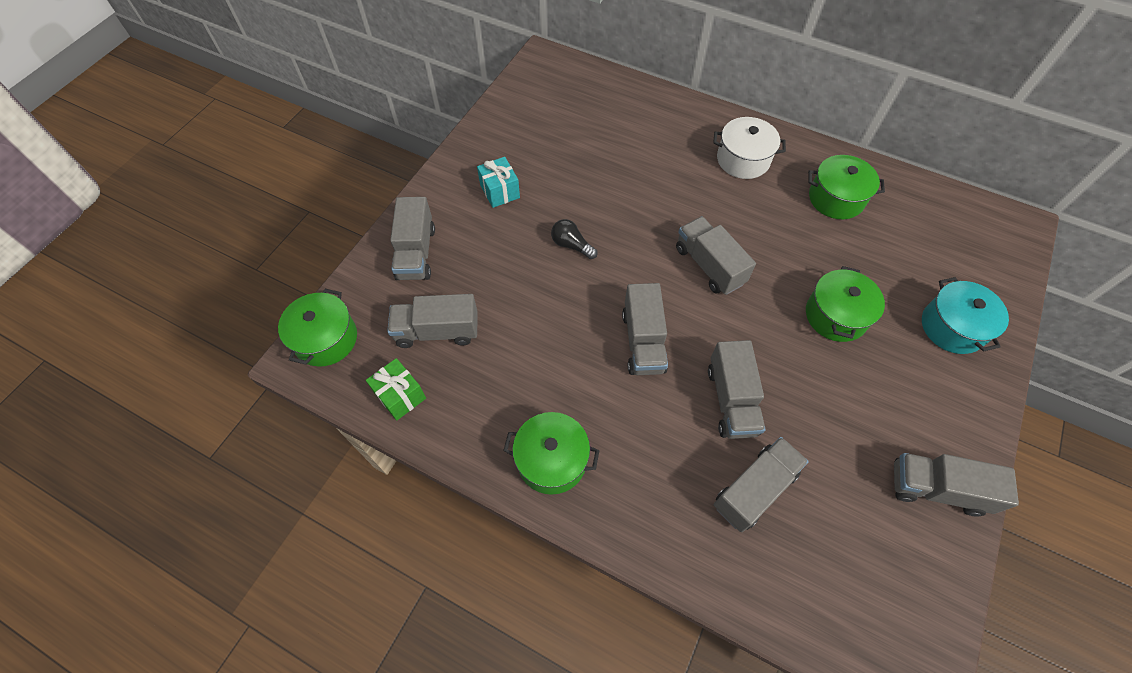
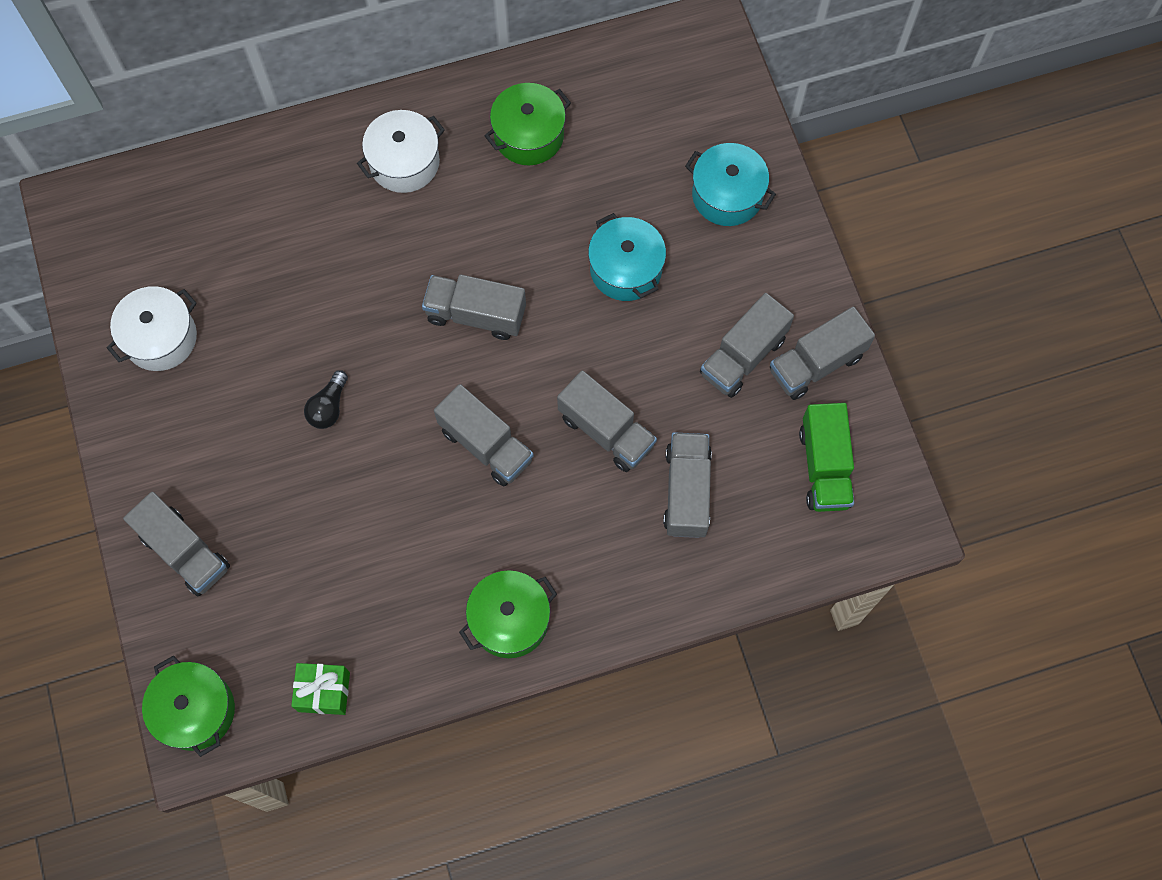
camera: 45 degrees left, 10 degrees up
(437, 331) = (292, 606): grey truck -> grey truck (743, 356)
(500, 191) = (196, 411): turquoise gift -> none
(521, 144) = (160, 338): none -> white pot
(571, 245) = (329, 407): black light bulb -> black light bulb turned 60 degrees counterclockwise
(836, 315) = (626, 269): green pot -> turquoise pot
(882, 569) = (824, 467): none -> green truck

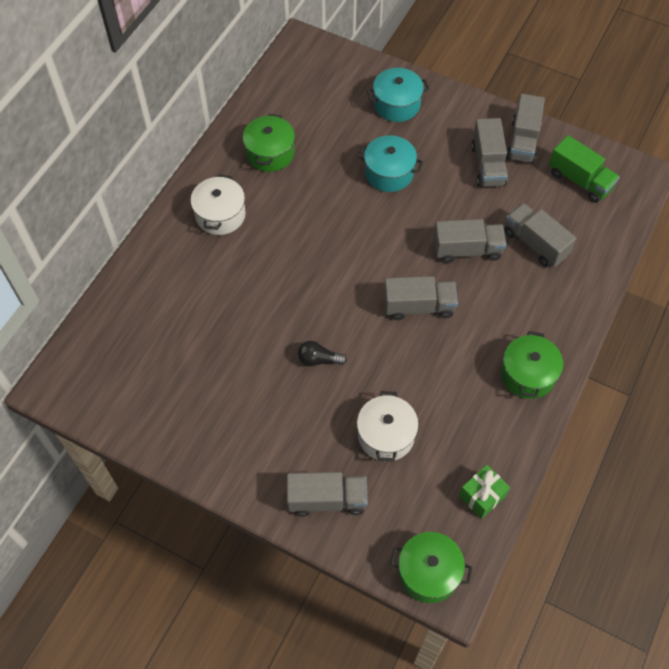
camera: 45 degrees left, 10 degrees down
(160, 338) = (185, 407): white pot -> white pot (386, 435)
(329, 407) = (318, 360): black light bulb -> black light bulb turned 120 degrees clockwise
(476, 314) = (341, 253): grey truck -> none

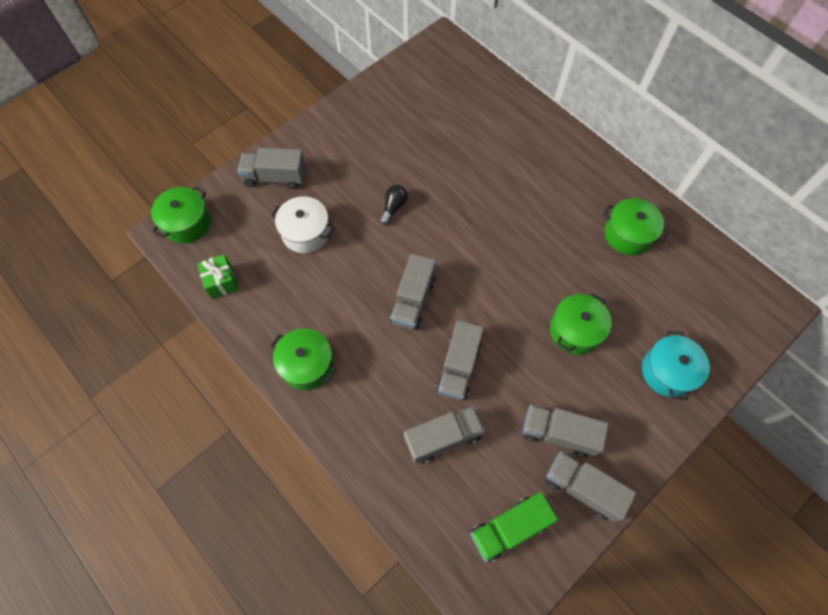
camera: 110 degrees right, 5 degrees up
(220, 215) = (566, 177): white pot -> none
(327, 500) = (275, 177): grey truck -> grey truck turned 75 degrees clockwise
(389, 173) = (575, 330): turquoise pot -> green pot

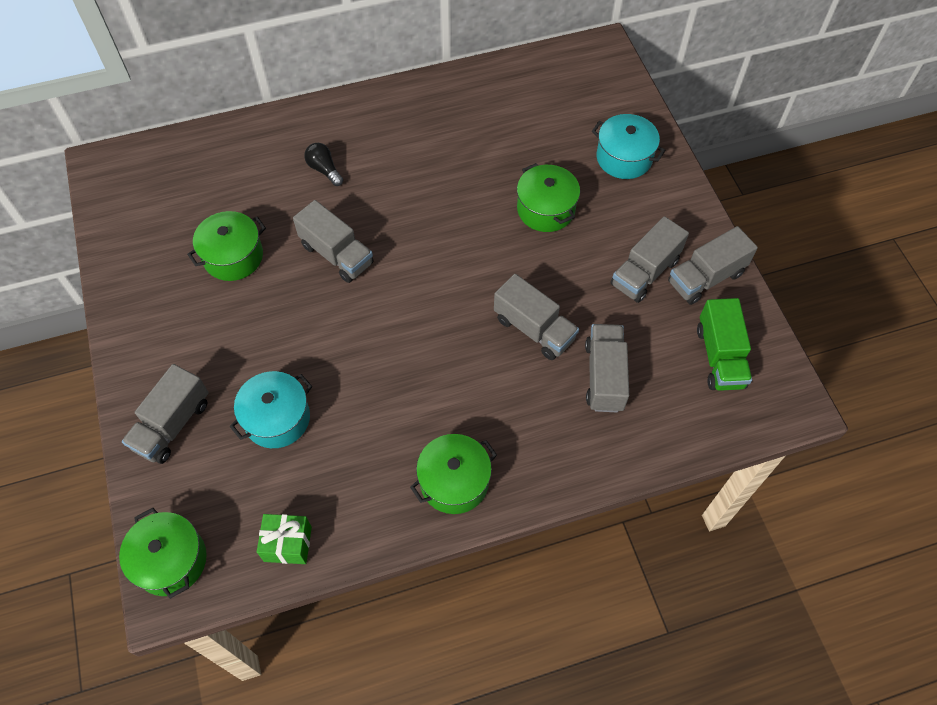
camera: 65 degrees left, 5 degrees down
(306, 232) = (277, 418): white pot -> turquoise pot
(393, 207) = (302, 310): black light bulb -> black light bulb (324, 170)
(413, 300) = (433, 339): grey truck -> grey truck (337, 254)
(628, 234) = (466, 117): green pot -> green pot (233, 256)

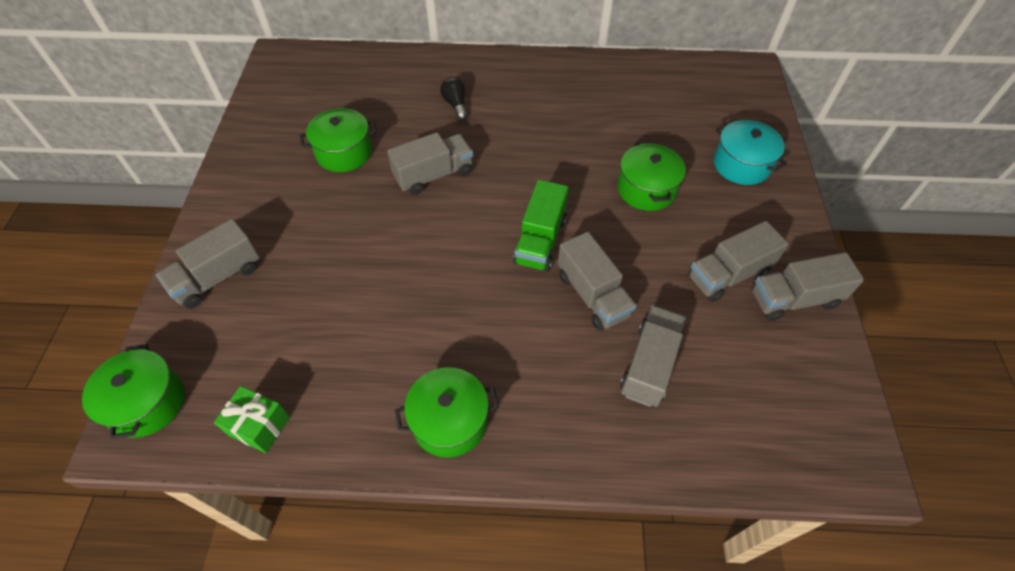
camera: 20 degrees right, 5 degrees down
(277, 418) = (310, 302): turquoise pot -> none
(337, 254) = (434, 175): grey truck -> grey truck turned 90 degrees counterclockwise
(720, 357) = (786, 385): green truck -> green truck (540, 241)

